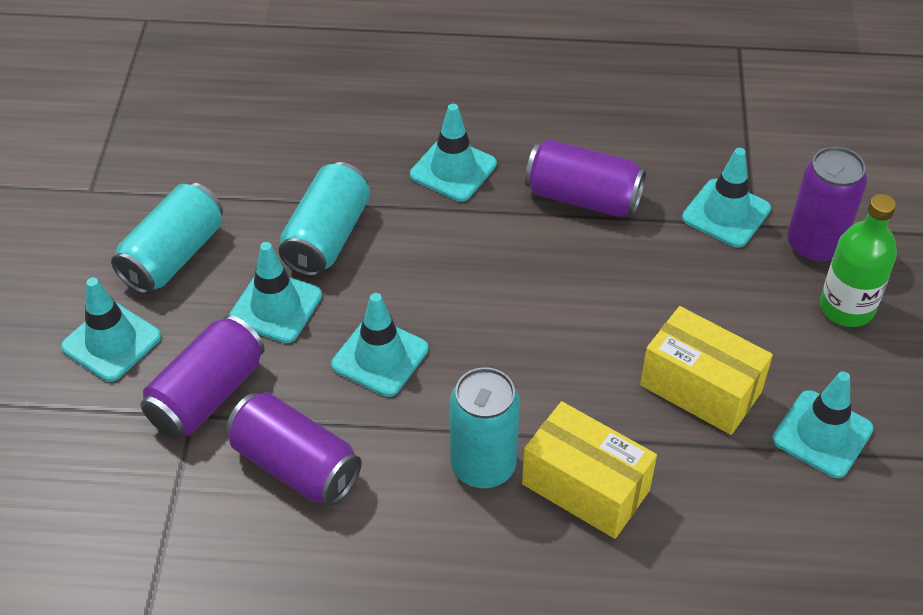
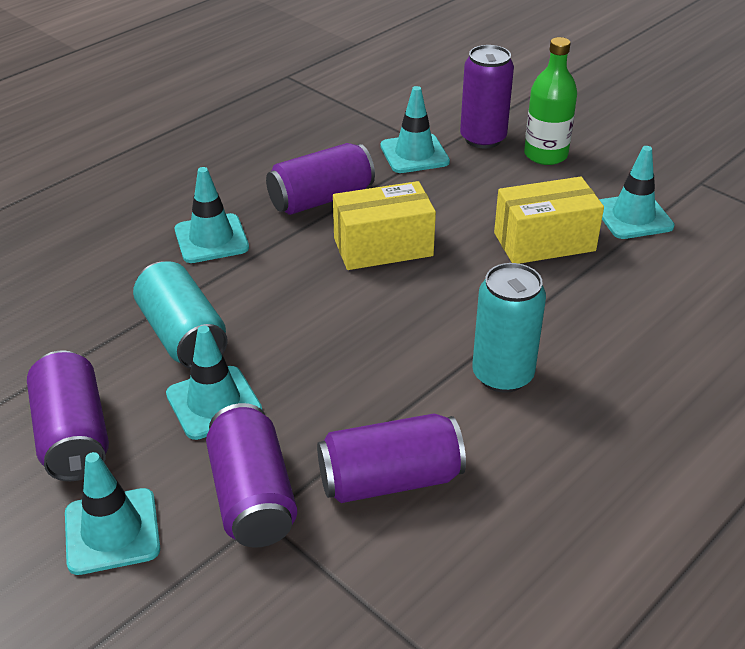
camera: 50 degrees left, 10 degrees down
(173, 256) = (73, 436): turquoise can -> purple can
(380, 357) = (339, 372): turquoise traffic cone -> none
(585, 487) = (573, 336): yellow box -> yellow box (383, 247)

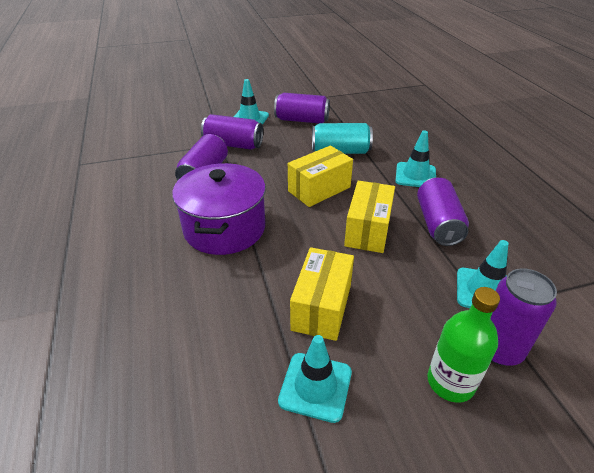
camera: 120 degrees right, 0 degrees up
(214, 403) = (290, 148): turquoise traffic cone -> none
(323, 319) = (319, 189): none -> yellow box
(502, 375) = (224, 228): turquoise can -> purple pot

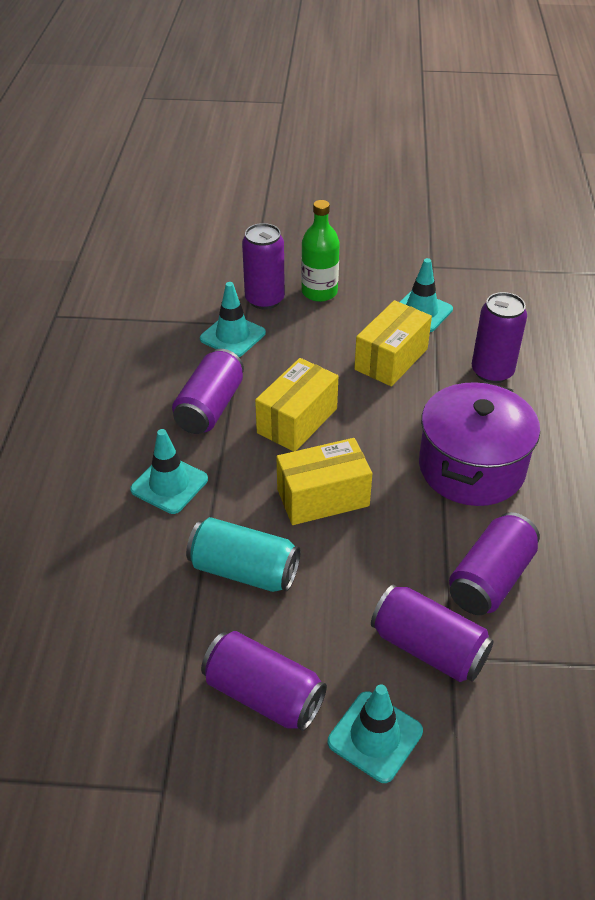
camera: 160 degrees left, 5 degrees up
(217, 320) = (492, 371): none -> purple can

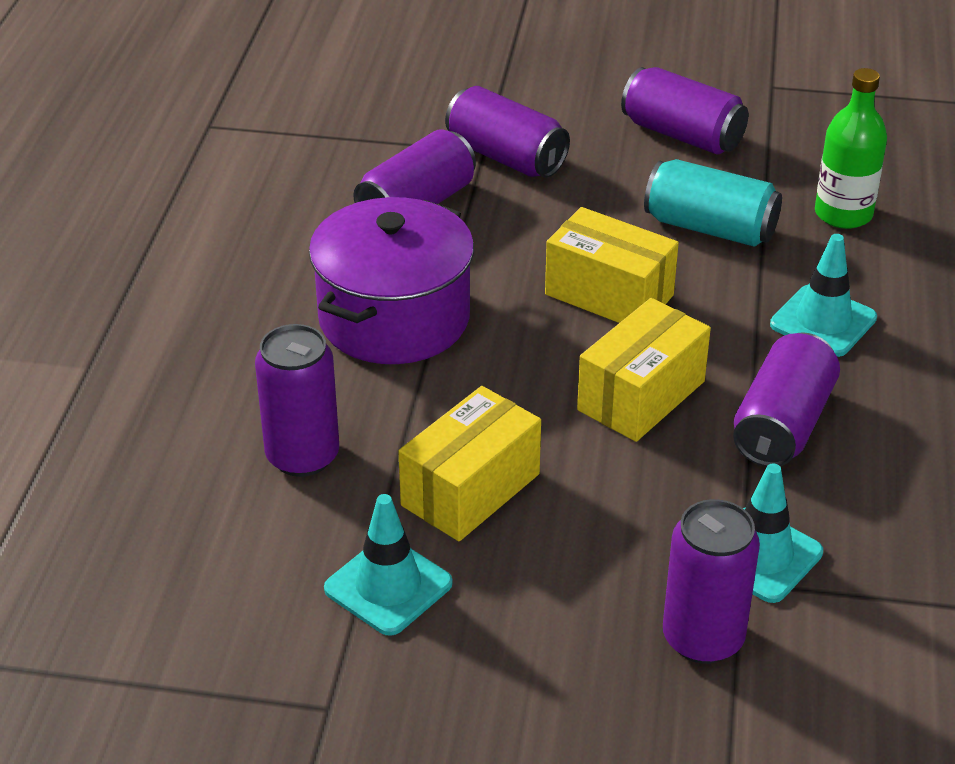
camera: 175 degrees left, 5 degrees down
(319, 292) = (587, 650): green bottle -> green bottle (843, 214)
(323, 497) = (609, 295): yellow box -> yellow box turned 45 degrees clockwise
(375, 736) = (574, 105): turquoise traffic cone -> none

